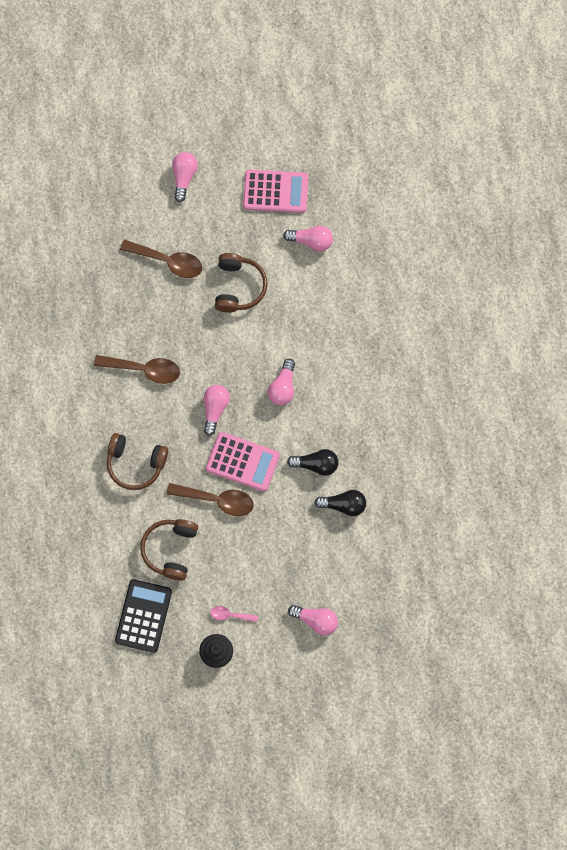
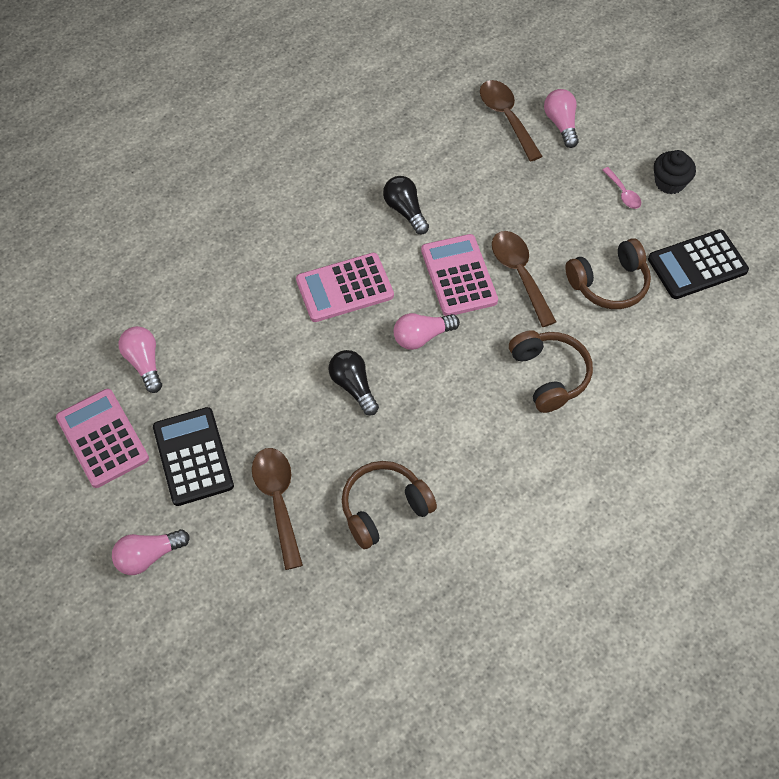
camera: 125 degrees left, 15 degrees down
(144, 369) = (434, 438): brown spoon -> brown spoon (506, 118)
(228, 233) = (193, 456): none -> black calculator
(238, 287) = (256, 403): brown headphones -> brown headphones (384, 508)
(283, 387) = (344, 288): pink light bulb -> pink calculator
(343, 505) = (427, 165): black light bulb -> black light bulb (353, 386)

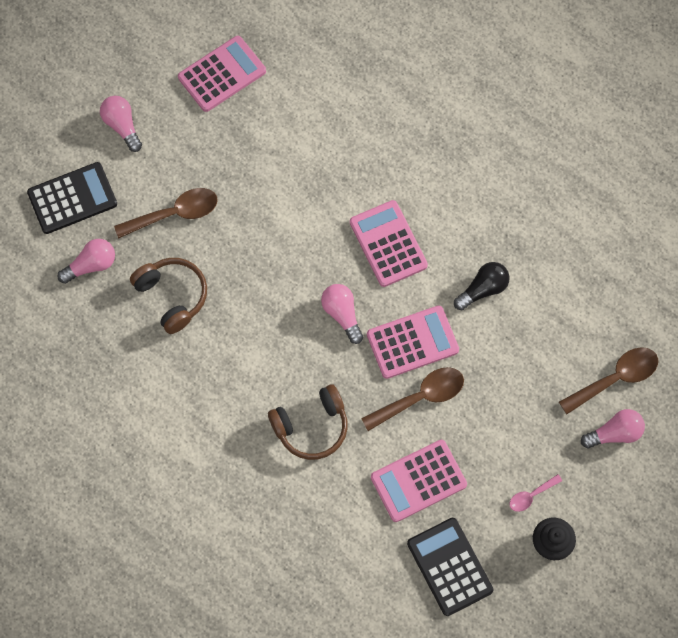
camera: 85 degrees right, 10 degrees up
(144, 363) = (295, 93): pink light bulb -> pink light bulb (91, 265)
(193, 456) = (210, 144): black calculator -> black calculator (72, 198)
(353, 386) = (286, 261): black light bulb -> none
(609, 283) = (418, 481): brown headphones -> pink calculator

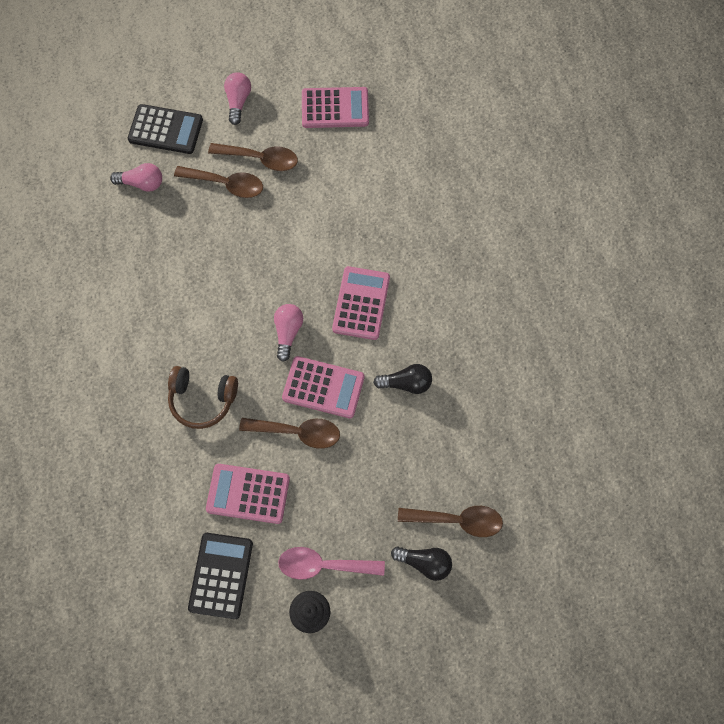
camera: 35 degrees right, 0 degrees up
(172, 296) = (179, 240): brown headphones -> none
(188, 168) = (260, 159): none -> brown spoon
(531, 495) = (323, 565): pink spoon -> pink spoon, size x1.87
(614, 433) = (424, 562): pink light bulb -> black light bulb

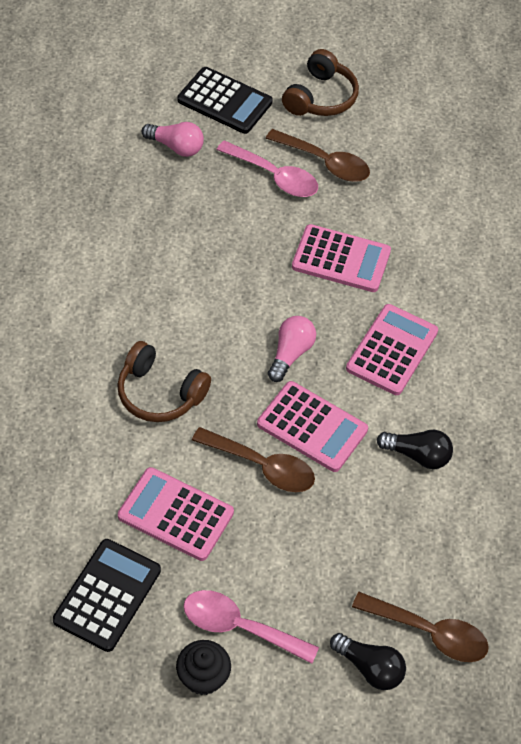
camera: 15 degrees right, 15 degrees down
(226, 184) = (274, 176): brown spoon -> pink spoon
(238, 101) = (320, 97): pink light bulb -> brown headphones
(335, 108) = (433, 136): pink calculator -> pink calculator (341, 259)

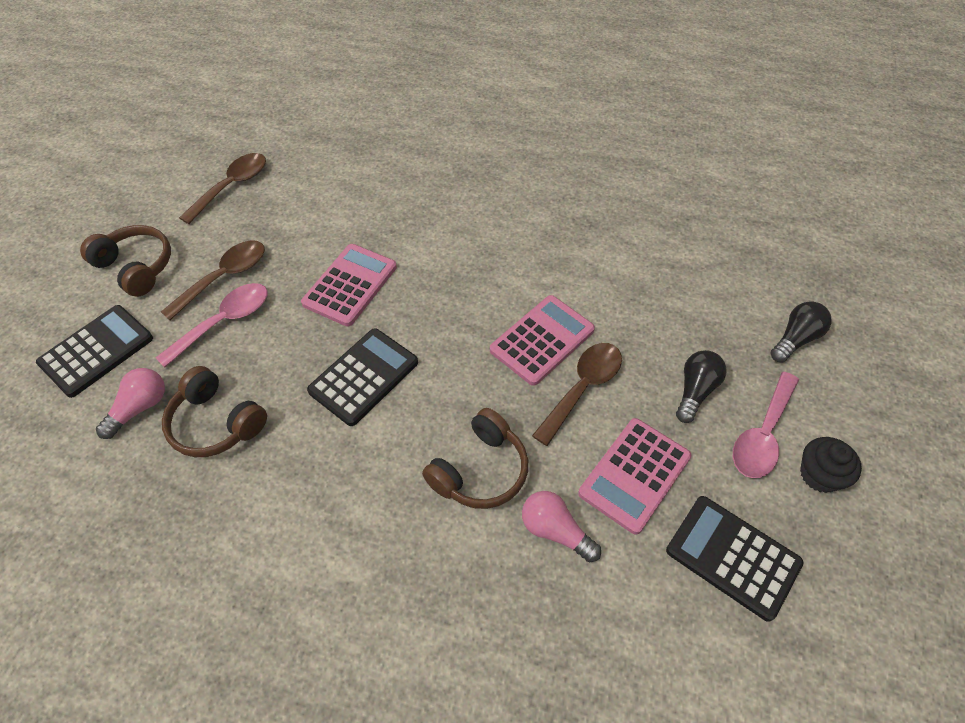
camera: 75 degrees left, 0 degrees up
(171, 200) = (216, 423): none -> brown headphones
(238, 291) = (364, 377): none -> black calculator
(290, 354) = (453, 344): pink light bulb -> pink light bulb (555, 531)
(392, 350) = (466, 266): pink calculator -> none
(417, 455) = (582, 268): black light bulb -> black light bulb (695, 391)
(429, 633) = (758, 292): brown spoon -> brown spoon (232, 186)

